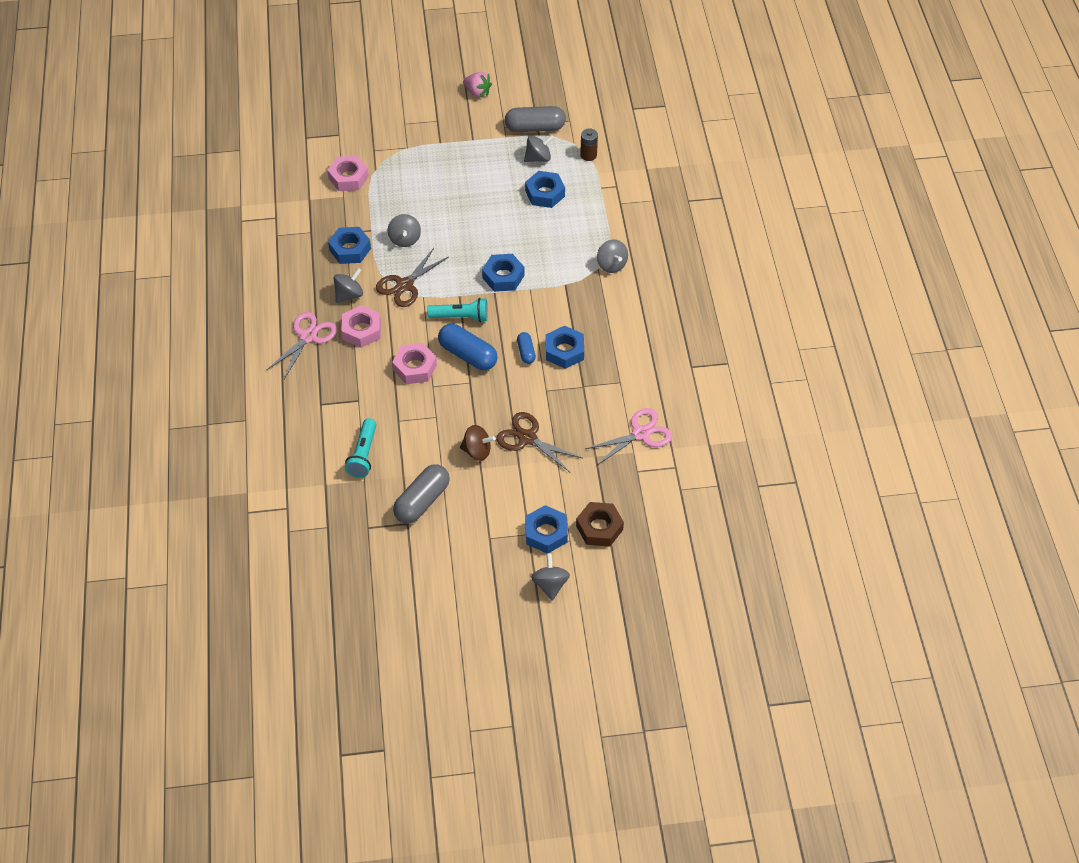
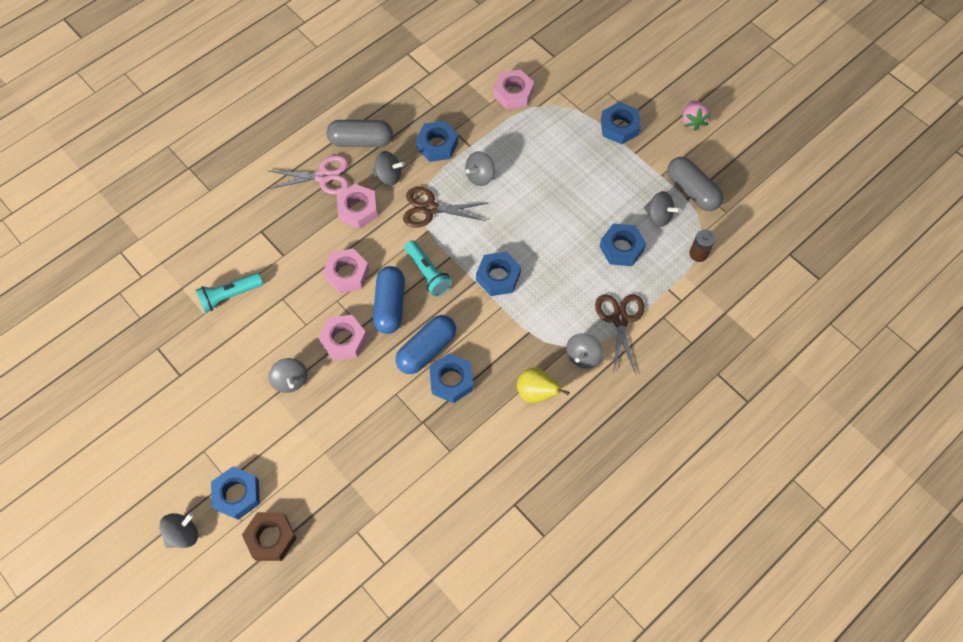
camera: 55 degrees right, 10 degrees up
(422, 501) = (209, 372): grey capsule -> grey capsule (361, 141)
(441, 135) = (619, 127): none -> blue nut
(472, 399) = (344, 340): none -> pink nut
(477, 451) = (290, 380): brown spinning top -> grey spinning top
(526, 352) = (427, 350): blue capsule -> blue capsule, size x1.86
(527, 438) = (332, 412): brown scissors -> brown scissors (620, 319)
(617, 307) = (536, 393): none -> yellow pear
(641, 434) = (402, 508): pink scissors -> none

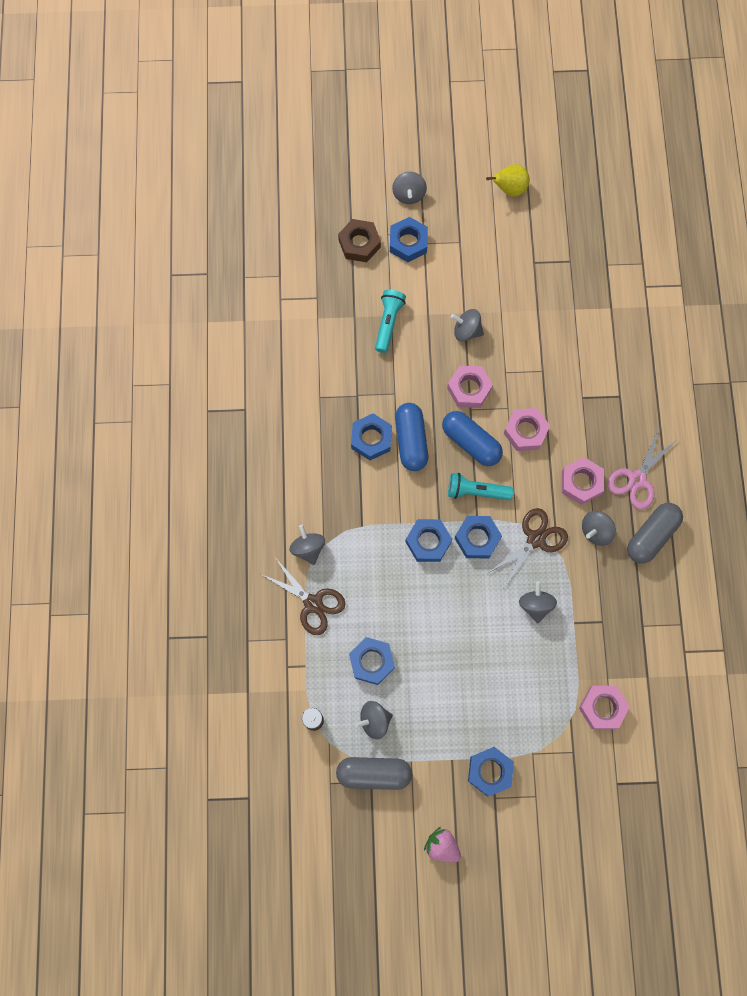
camera: 130 degrees right, 10 degrees up
(230, 296) = (575, 336): turquoise flashlight -> turquoise flashlight (388, 323)
(437, 145) = (597, 595): blue nut -> blue nut (477, 538)
(536, 393) = (310, 490): yellow pear -> yellow pear (509, 189)

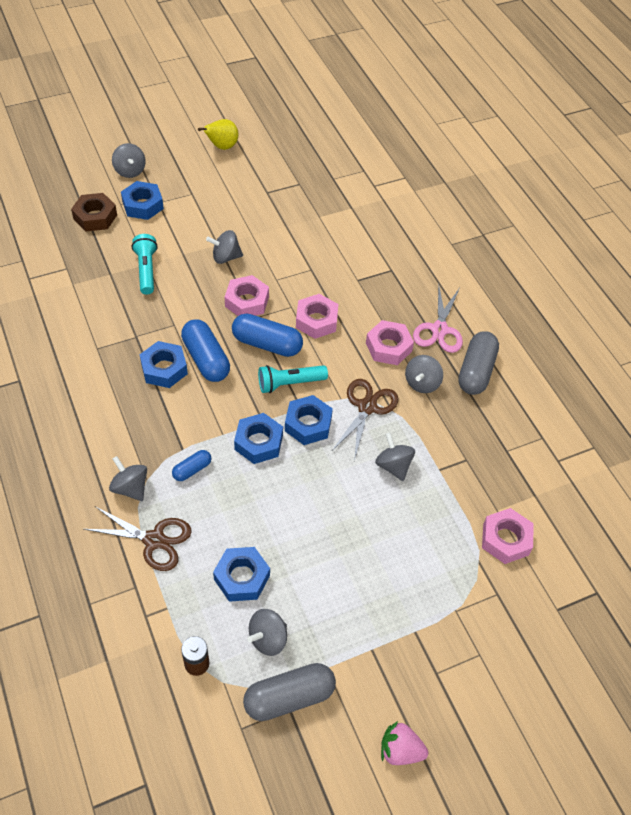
camera: 25 degrees left, 20 degrees down
(363, 549) = (192, 469): none -> blue capsule
(490, 771) = (418, 646): blue nut -> none

